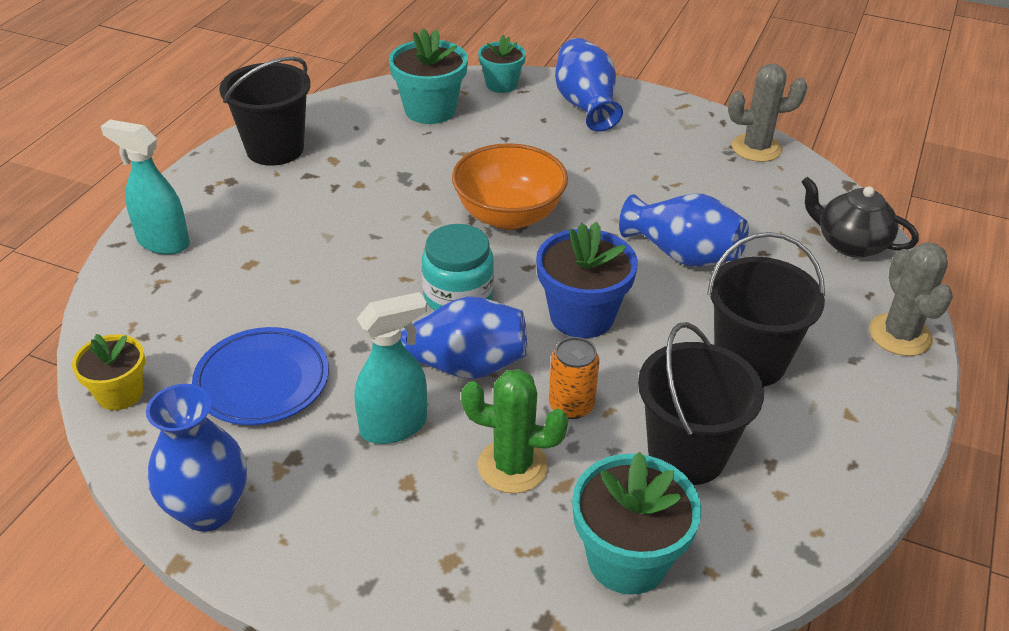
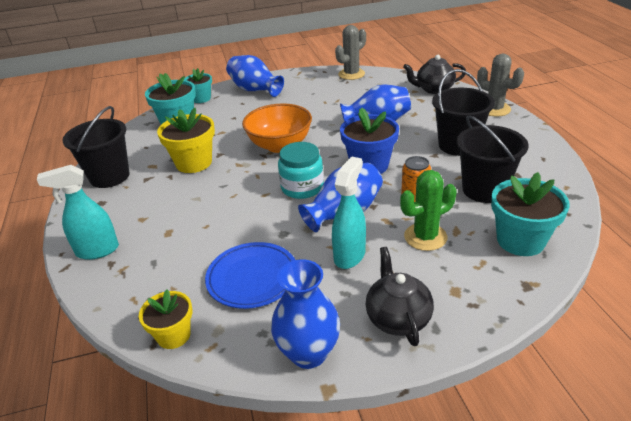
camera: 35 degrees left, 5 degrees down
(343, 542) = (397, 318): none -> black teapot
(380, 182) = (194, 163): none -> yellow flower pot

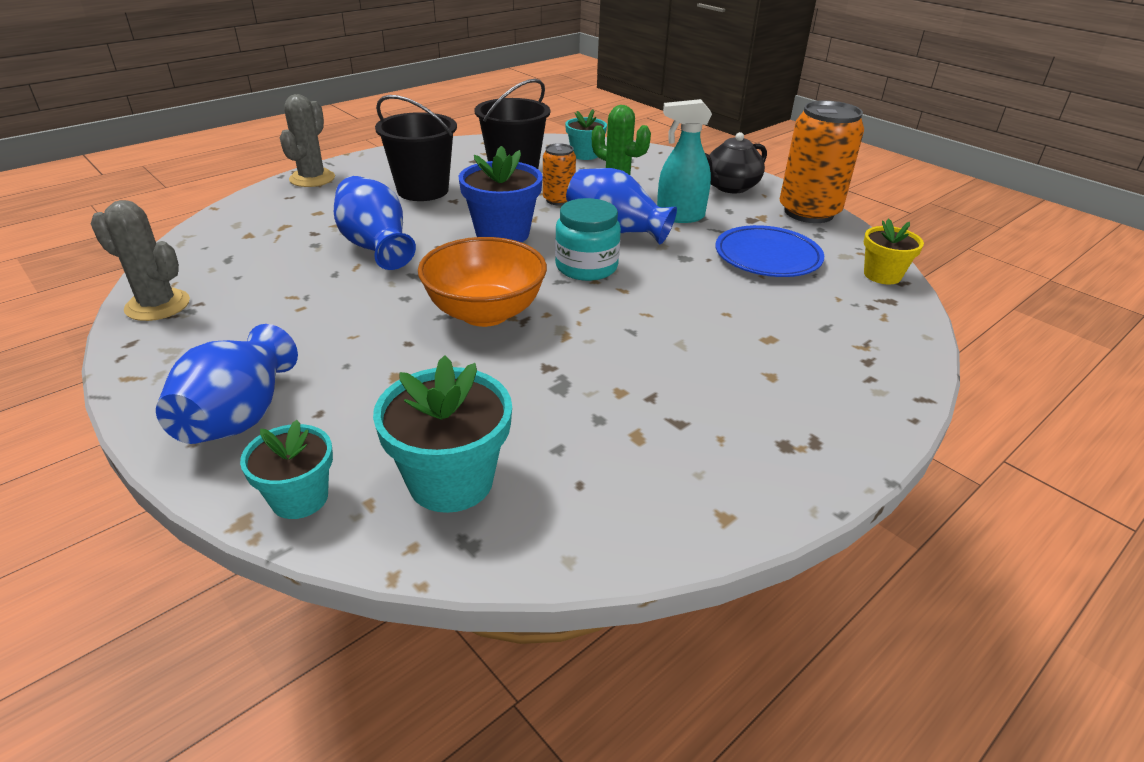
camera: 120 degrees left, 0 degrees up
(97, 251) = (867, 385): turquoise spray bottle -> none
(109, 176) = (714, 480): black bucket -> none
(194, 163) = (593, 385): yellow flower pot -> none
(308, 353) = (809, 212): blue vase -> orange can
(434, 89) = (241, 221): black teapot -> none
(520, 240) = (585, 154): turquoise flower pot -> turquoise flower pot, size x0.63

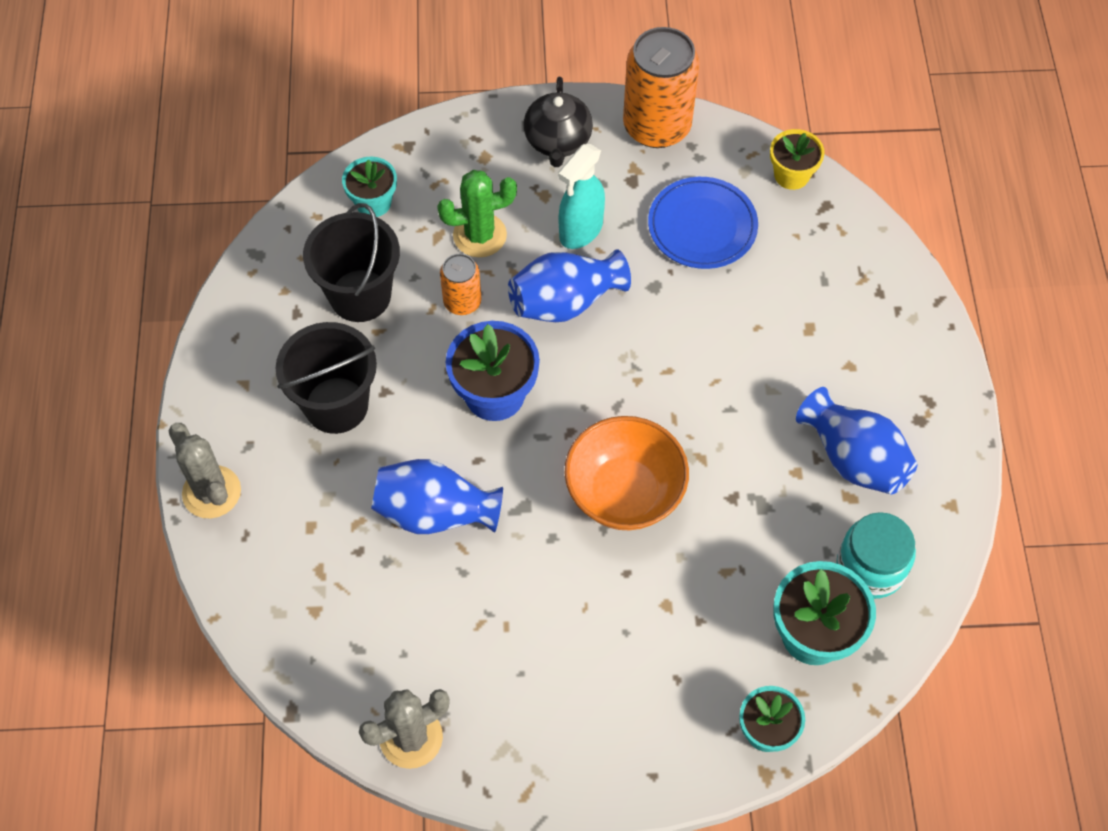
camera: 50 degrees left, 25 degrees up
(239, 417) = (643, 733): blue vase -> blue vase (853, 458)
(586, 267) = (610, 370): turquoise jar -> turquoise jar (870, 567)

